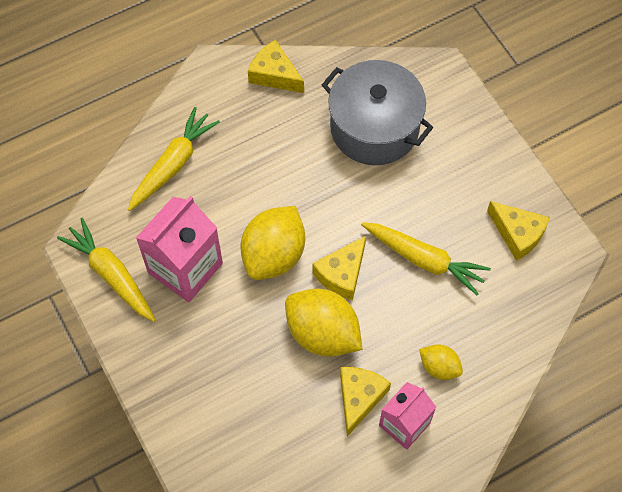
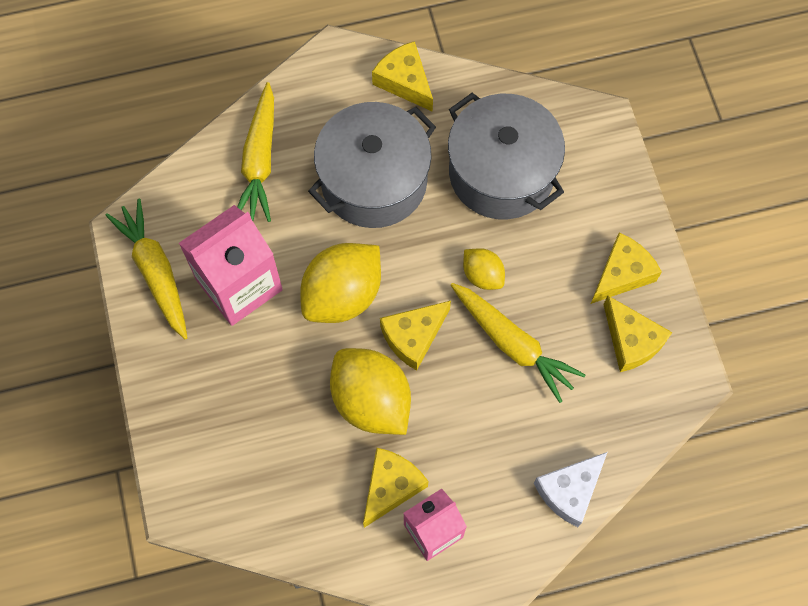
camera: 15 degrees right, 5 degrees up
(173, 164) = (260, 160): yellow carrot -> yellow carrot turned 135 degrees clockwise
(272, 159) = (374, 181): none -> grey pot
(439, 367) = (492, 475): yellow lemon -> yellow lemon (482, 275)
(494, 184) = (622, 274): none -> yellow cheese
(505, 364) = (569, 491): none -> white cheese

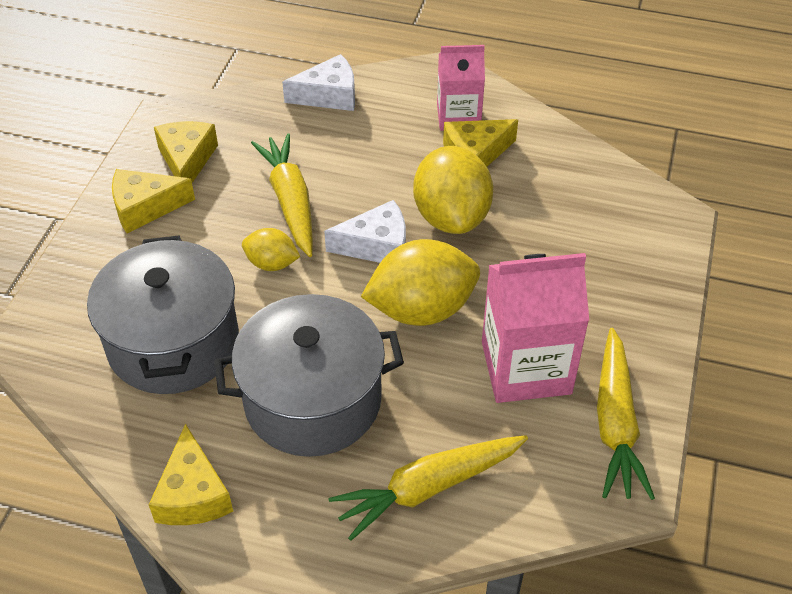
camera: 150 degrees left, 20 degrees down
(260, 160) = (428, 488): yellow carrot -> yellow carrot turned 150 degrees counterclockwise
(413, 337) = (376, 245): yellow cheese -> white cheese
(482, 275) = (272, 263): yellow lemon -> yellow lemon turned 60 degrees counterclockwise

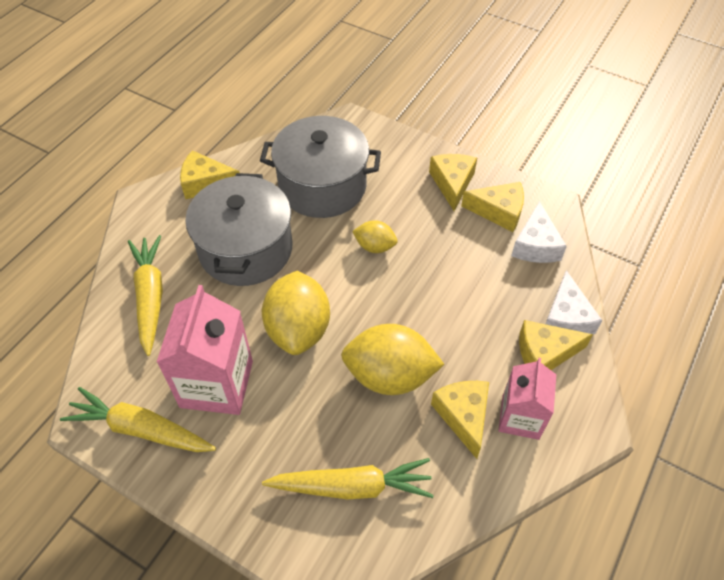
camera: 105 degrees right, 5 degrees up
(272, 263) = (375, 246): yellow lemon -> yellow lemon turned 75 degrees clockwise
(290, 201) = (437, 268): yellow carrot -> yellow carrot (352, 486)
(376, 245) = (373, 314): white cheese -> white cheese (535, 245)
(378, 106) = (544, 353): none -> yellow cheese

